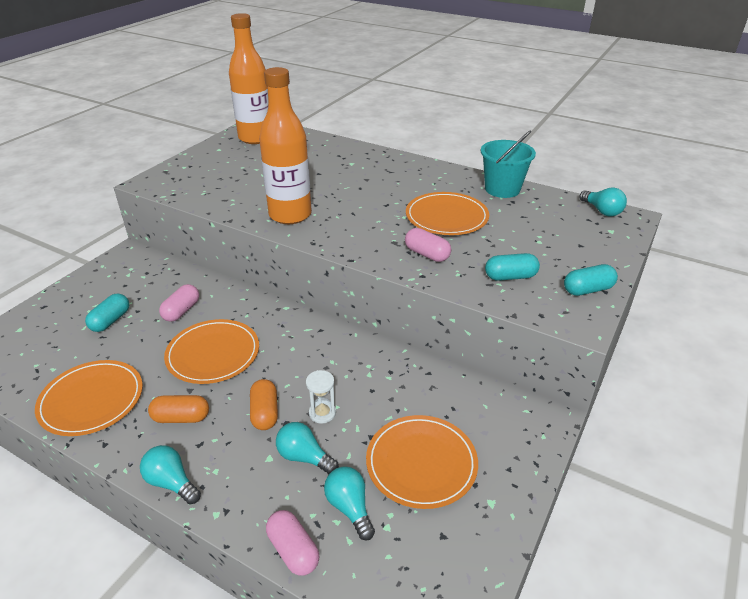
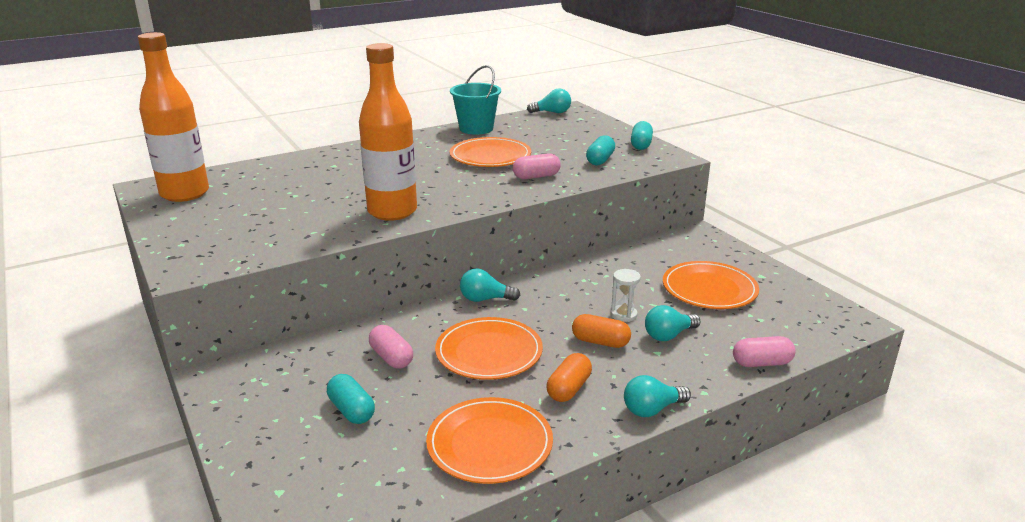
camera: 60 degrees left, 10 degrees down
(350, 508) = (734, 329): turquoise light bulb -> turquoise light bulb (485, 299)

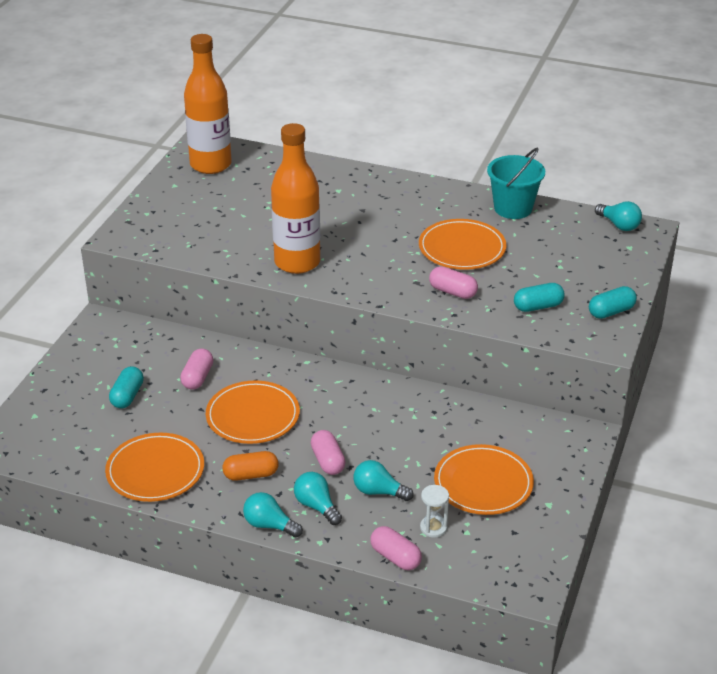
camera: 50 degrees right, 10 degrees up
(485, 299) = (319, 376): turquoise light bulb -> turquoise light bulb (316, 506)
(600, 342) = (328, 461): orange capsule -> pink capsule
(623, 315) = (381, 455): white hourglass -> white hourglass (433, 528)

